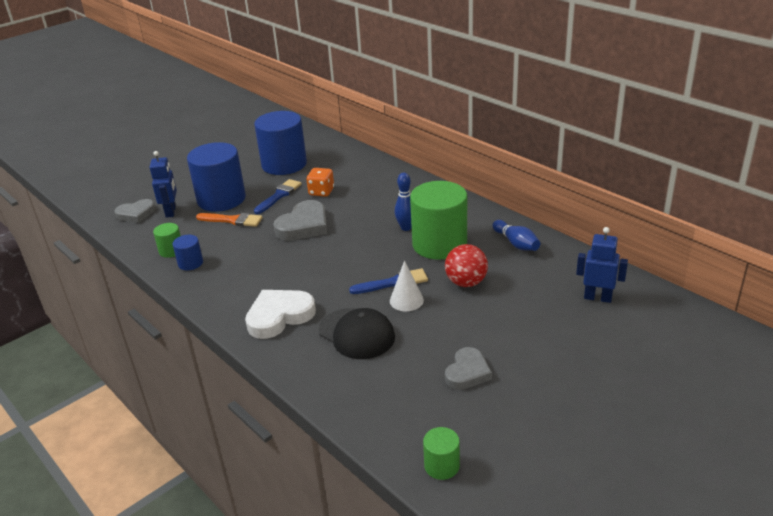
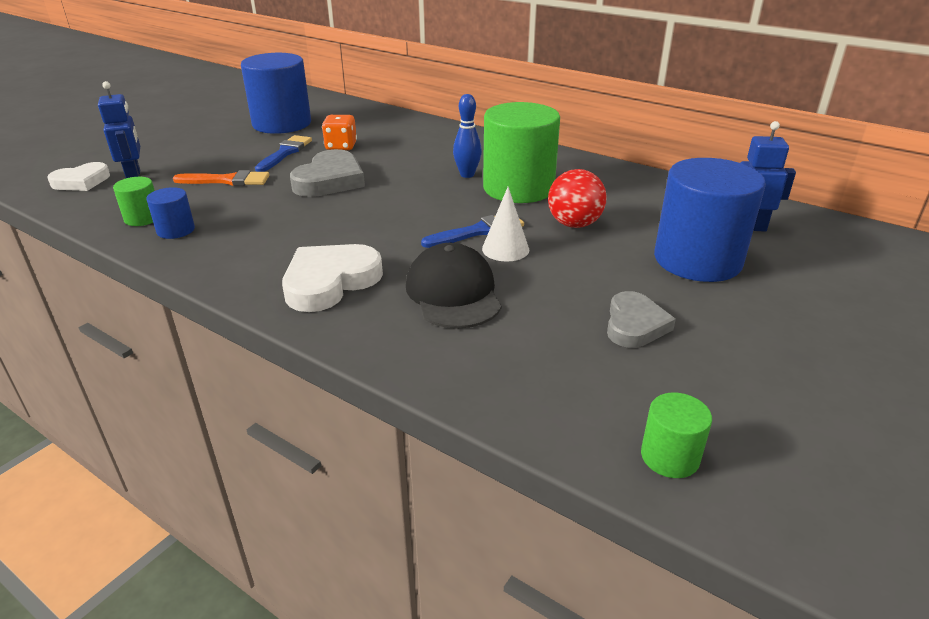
camera: 15 degrees left, 0 degrees up
(136, 214) = (81, 181): grey heart -> white heart
(221, 199) = (205, 160): blue cylinder -> blue cylinder (697, 260)
(356, 334) = (453, 293): black cap -> black cap turned 135 degrees counterclockwise
(516, 243) = (613, 181): blue bowling pin -> none

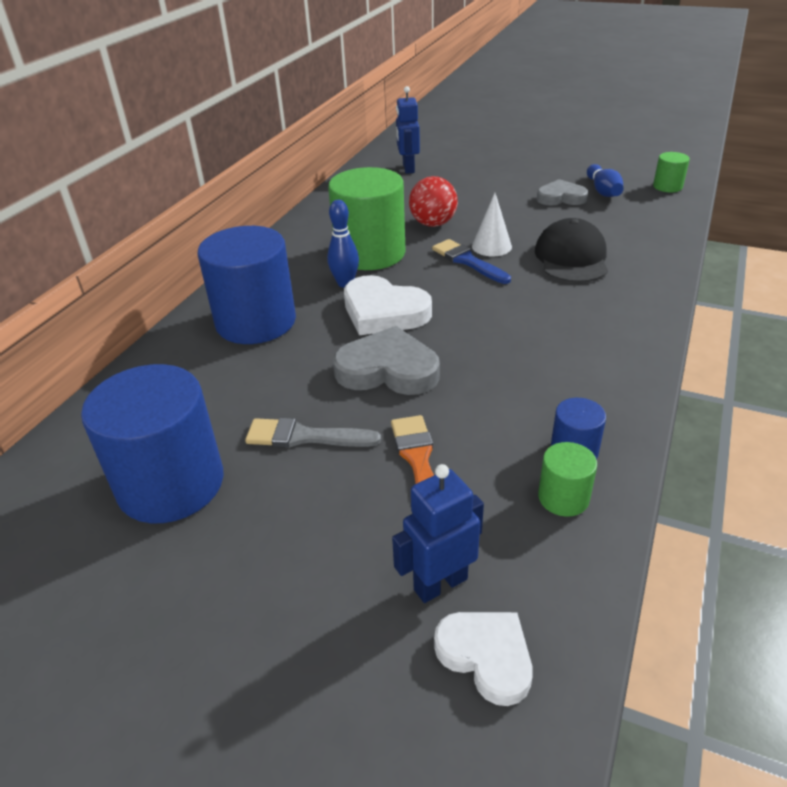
camera: 100 degrees left, 5 degrees up
(285, 153) = (305, 437): blue brush -> grey brush
(330, 282) = (598, 314): white heart -> white heart (384, 312)
(341, 146) = (273, 389): orange dice -> none
(453, 293) = (571, 258): black cap -> black cap turned 120 degrees clockwise
(656, 372) = (603, 191): none -> blue bowling pin
(697, 260) = (465, 182): blue cylinder -> blue cylinder (256, 321)

